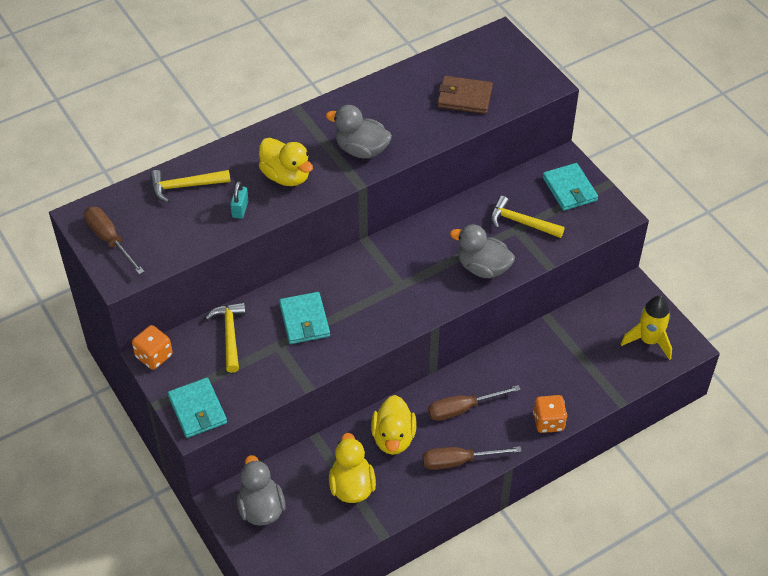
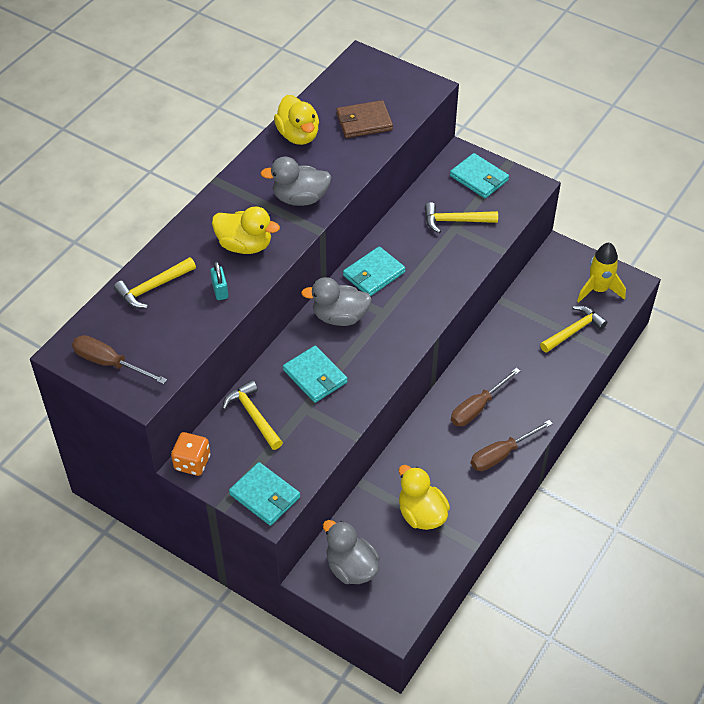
camera: 25 degrees left, 0 degrees up
(393, 438) = (432, 456): yellow duck -> yellow duck (298, 135)
(414, 246) = (374, 274): none -> turquoise wallet
(483, 268) = (446, 272): grey duck -> grey duck (339, 317)
(548, 422) = (557, 390): orange dice -> none
(599, 371) = (573, 331): none -> yellow hammer

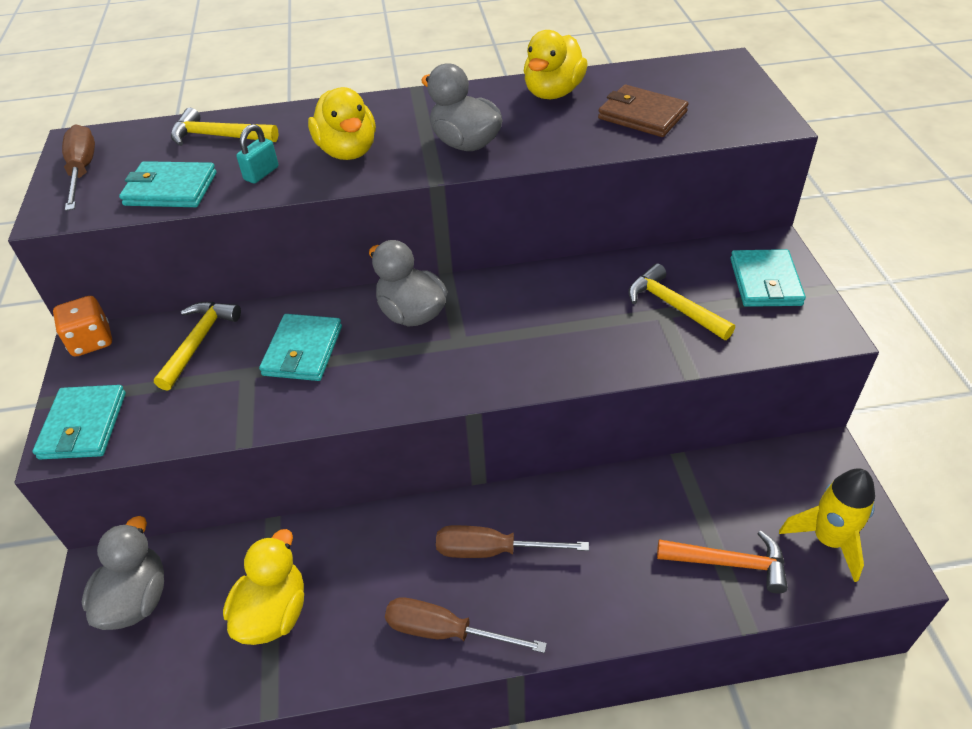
camera: 50 degrees right, 5 degrees down
(374, 274) = (506, 298): turquoise wallet -> turquoise wallet (170, 189)
(573, 331) = (729, 563): yellow hammer -> orange hammer

